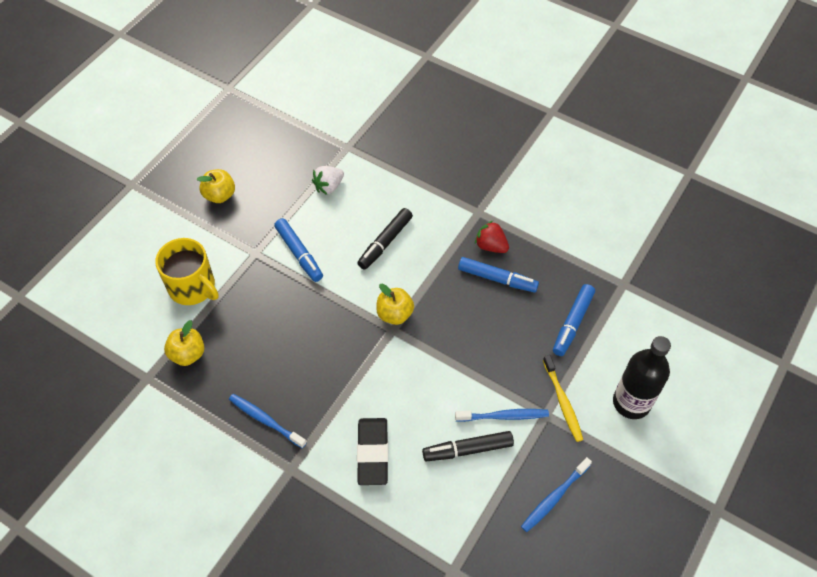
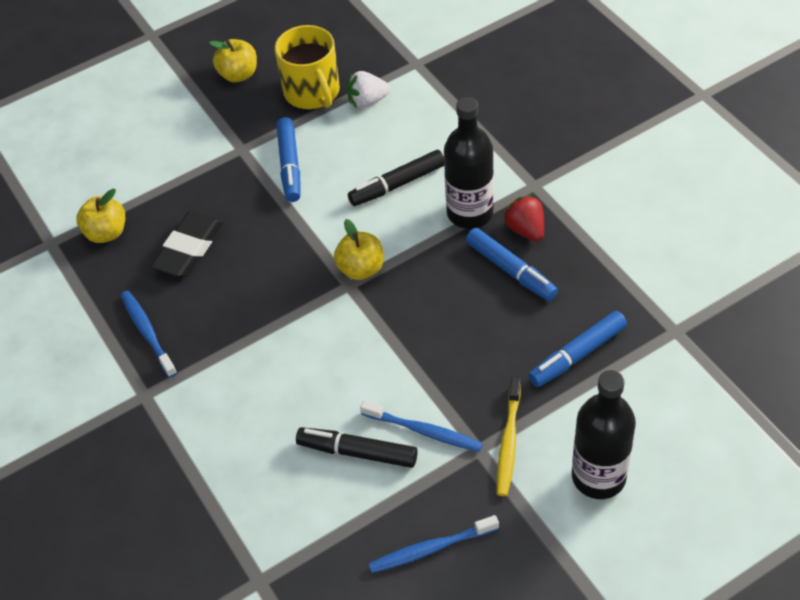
camera: 30 degrees right, 5 degrees down
(193, 287) = (152, 164): yellow mug -> yellow mug (312, 92)
(372, 453) = (244, 413): black eraser -> black eraser (189, 248)
(447, 246) = (470, 213): none -> black bottle

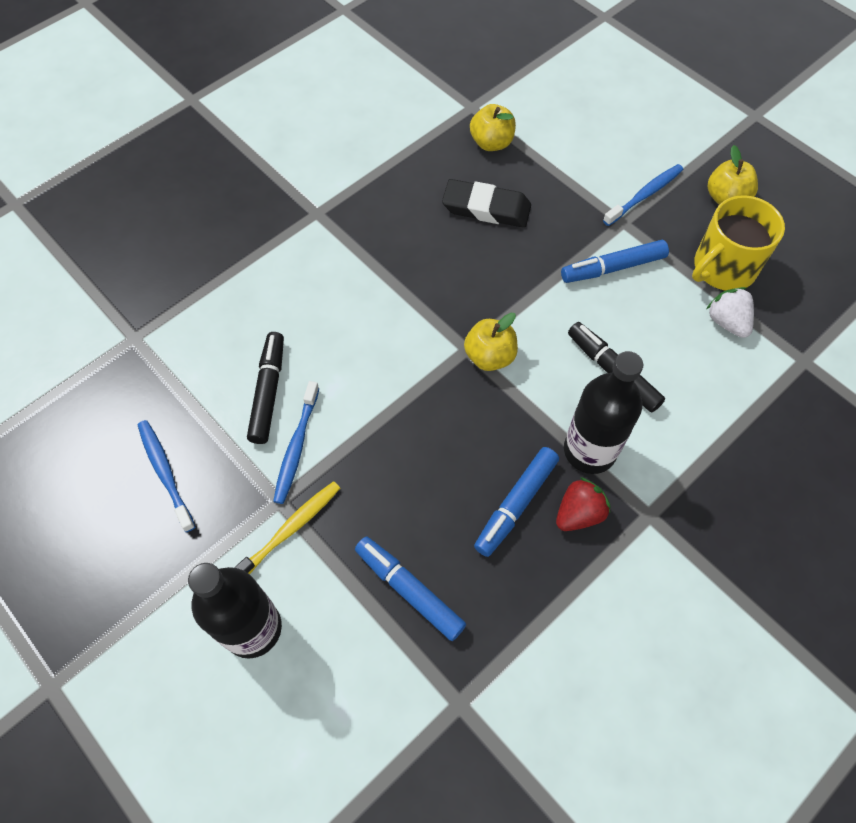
camera: 75 degrees right, 10 degrees up
(148, 333) = (383, 200): blue toothbrush -> blue toothbrush (644, 195)
(508, 442) = (289, 530): yellow toothbrush -> yellow toothbrush turned 135 degrees clockwise

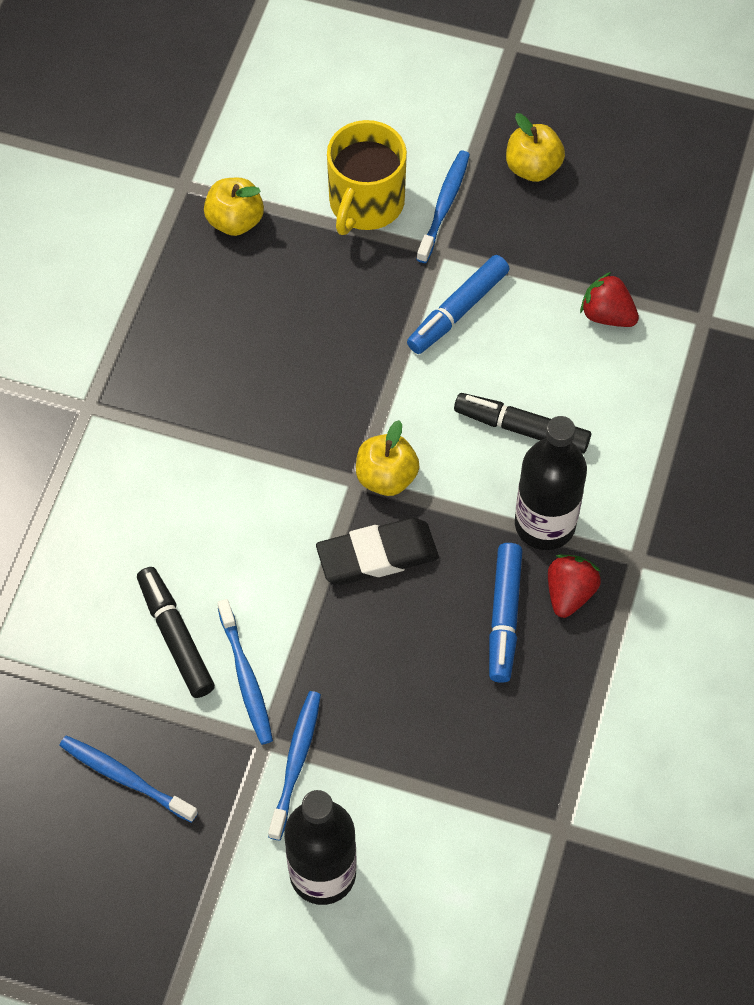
camera: 30 degrees left, 0 degrees up
(289, 530) = (295, 763): yellow toothbrush -> blue toothbrush
(409, 590) = (451, 754): blue marker -> none
(486, 208) = (279, 306): black eraser -> black eraser (377, 555)
(723, 268) = (572, 254): yellow mug -> yellow mug (365, 203)
(727, 322) = (607, 315): white strawberry -> red strawberry

